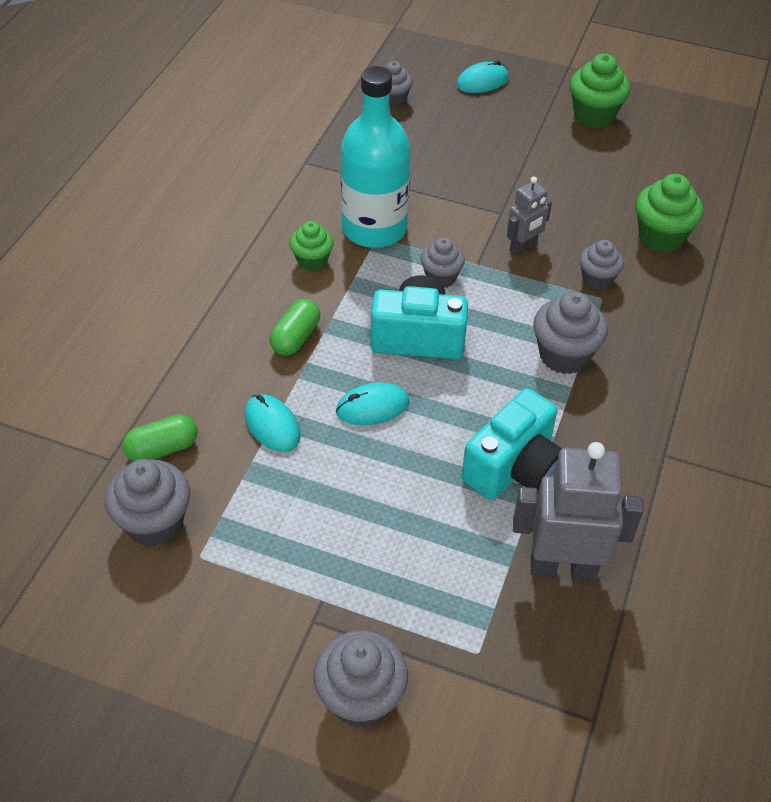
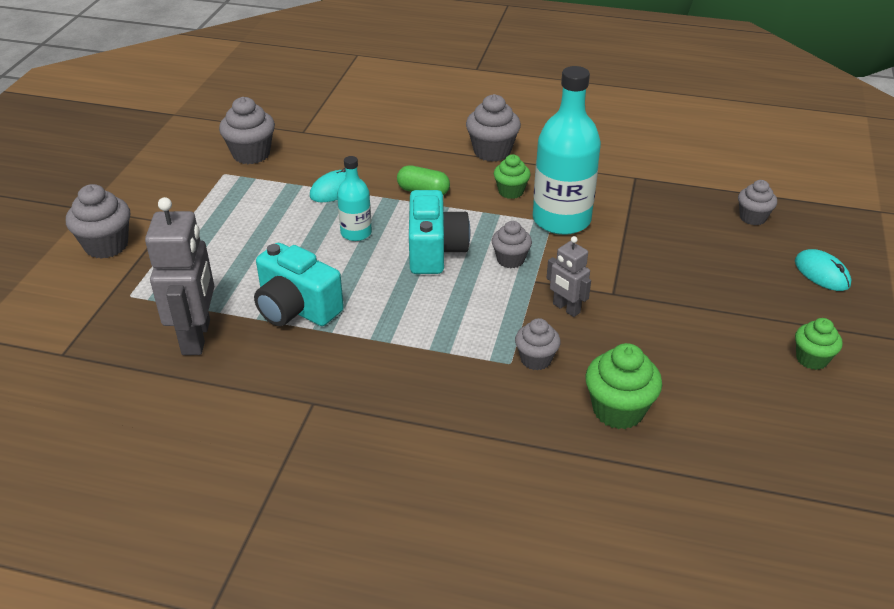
camera: 85 degrees right, 10 degrees down
(162, 449) = (312, 149): green capsule -> none
(372, 407) = (356, 233): turquoise mouse -> turquoise bottle
(564, 355) = (428, 337): grey cupcake -> grey cupcake (492, 151)
(594, 115) = (811, 359): green cupcake -> green cupcake, size x0.64

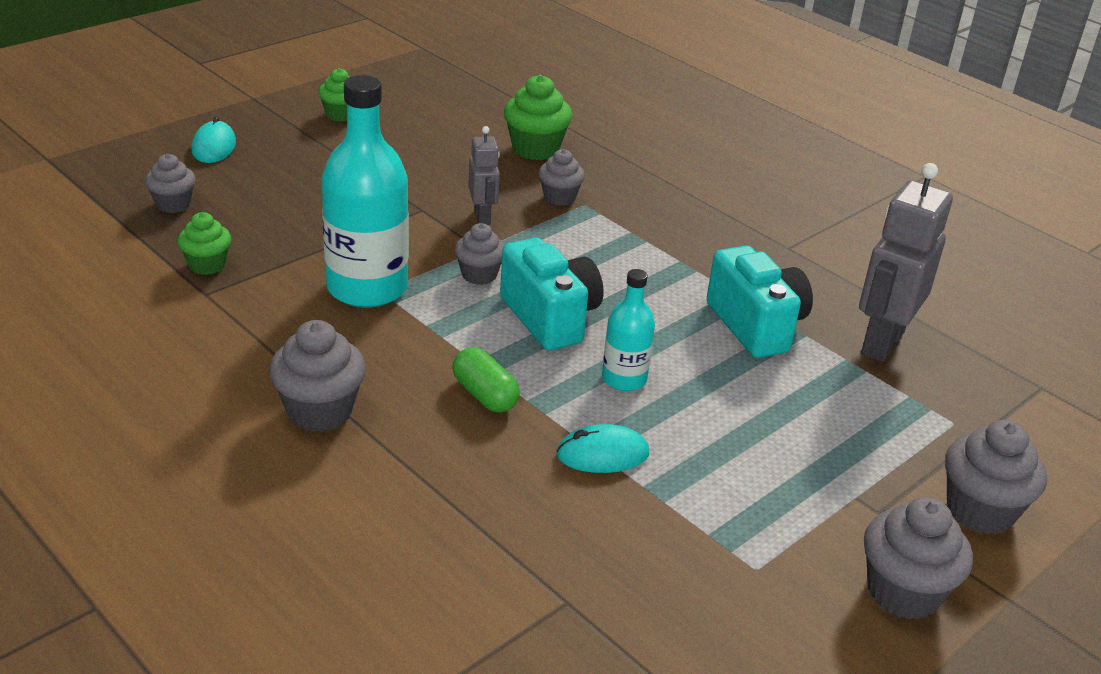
camera: 150 degrees left, 5 degrees down
(251, 154) = (689, 590): grey cupcake -> grey cupcake (903, 592)
(435, 251) = (550, 318): turquoise camera -> turquoise camera turned 120 degrees clockwise
(511, 191) = (376, 344): green cupcake -> green cupcake (207, 265)

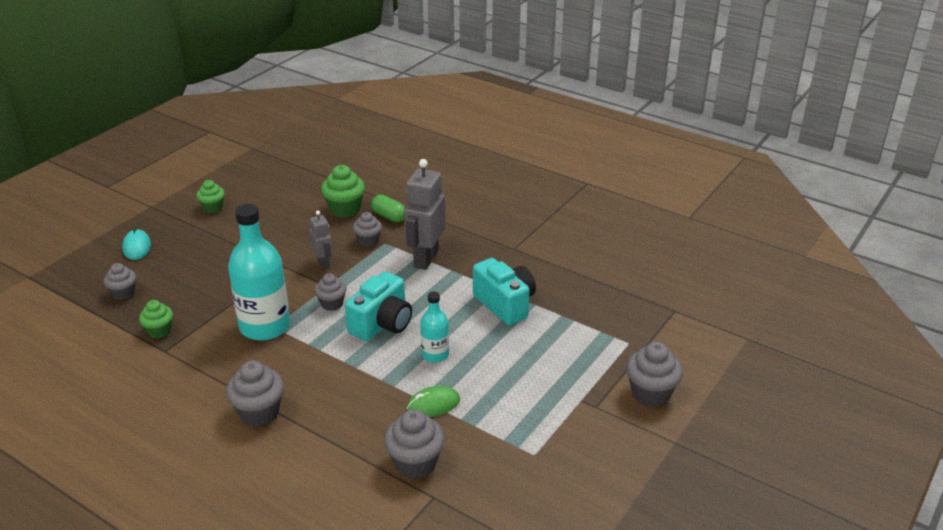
camera: 10 degrees left, 0 degrees up
(485, 395) = (355, 382): green capsule -> green capsule (389, 216)
(550, 318) = (382, 324): turquoise camera -> turquoise camera turned 75 degrees clockwise
(602, 454) = (433, 404): turquoise mouse -> green mouse
(881, 343) = (579, 300): grey robot -> grey robot (425, 259)
(903, 592) = (616, 450): grey cupcake -> grey cupcake (415, 463)

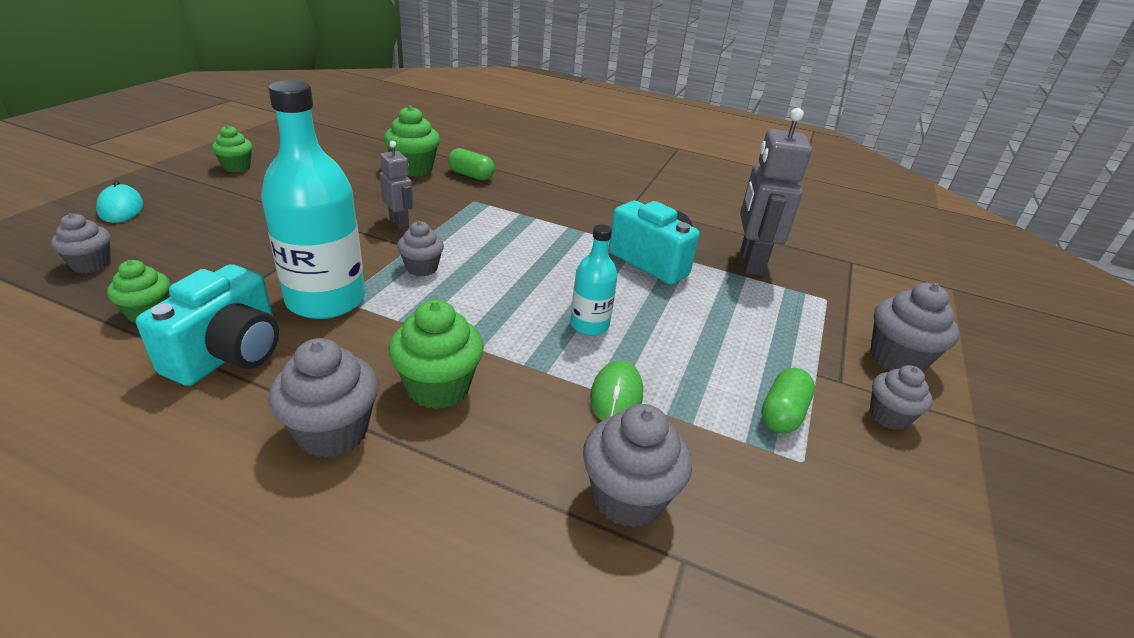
camera: 15 degrees left, 0 degrees up
(324, 391) = (438, 387): none -> green cupcake
(368, 241) = (452, 199): grey cupcake -> grey cupcake (888, 416)
(382, 324) = (500, 289): turquoise camera -> turquoise camera (228, 354)
(425, 259) = (531, 216): grey robot -> grey robot (750, 262)
(433, 404) = (616, 395): green mouse -> green mouse turned 45 degrees counterclockwise
(538, 424) = (782, 413): none -> green capsule

